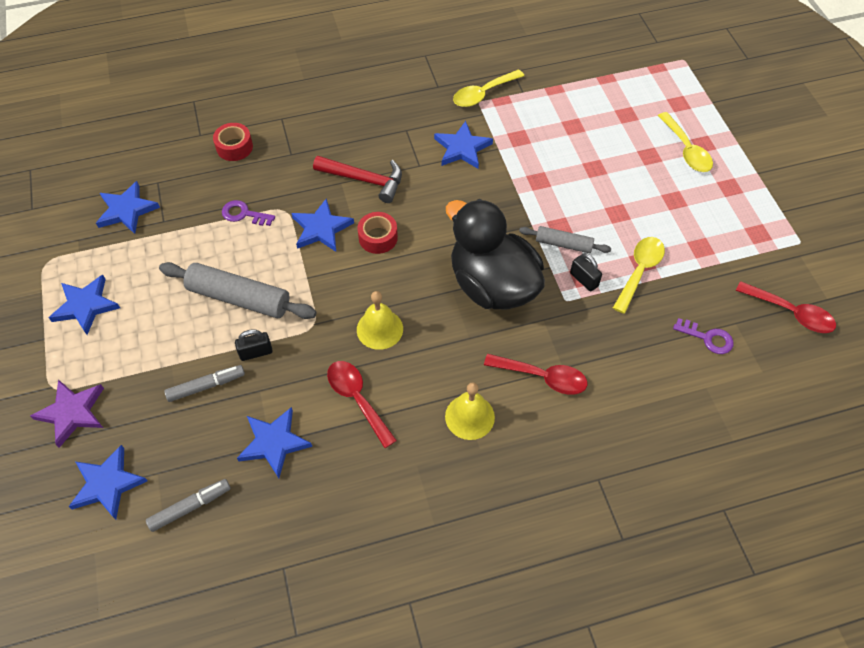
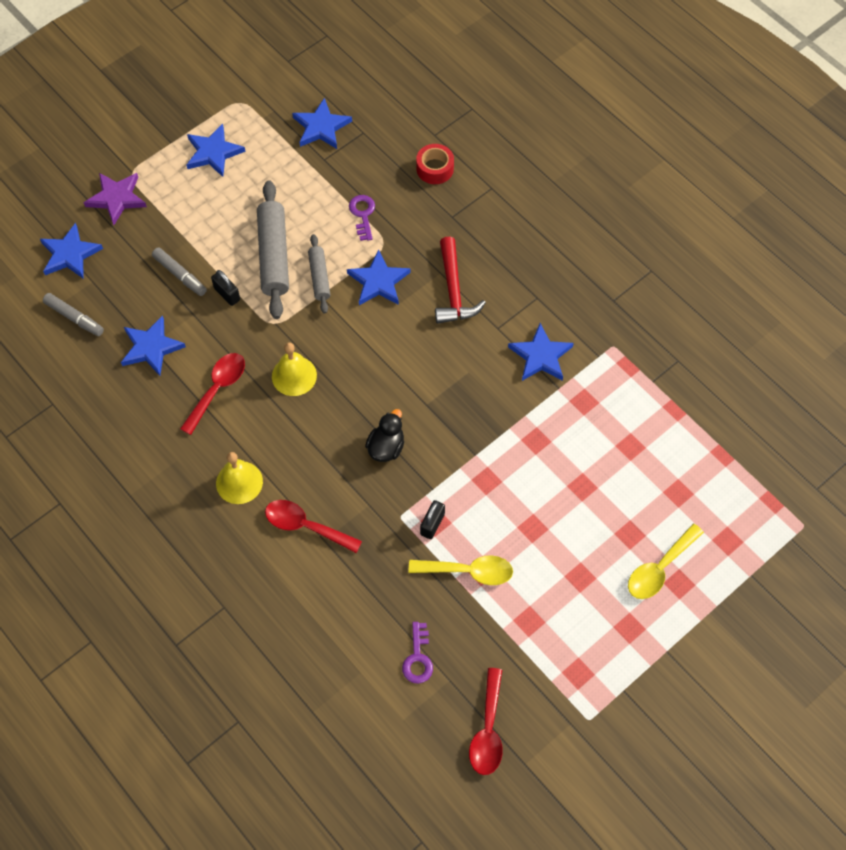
camera: 65 degrees right, 5 degrees up
(378, 237) = (392, 331): red tape -> none
(483, 94) = (627, 345): yellow spoon -> none
(492, 285) = (386, 447): black duck -> black duck, size x0.44
(542, 377) = (306, 526): red spoon -> red spoon turned 120 degrees clockwise
(563, 244) = (466, 491): grey rolling pin -> grey rolling pin (319, 277)

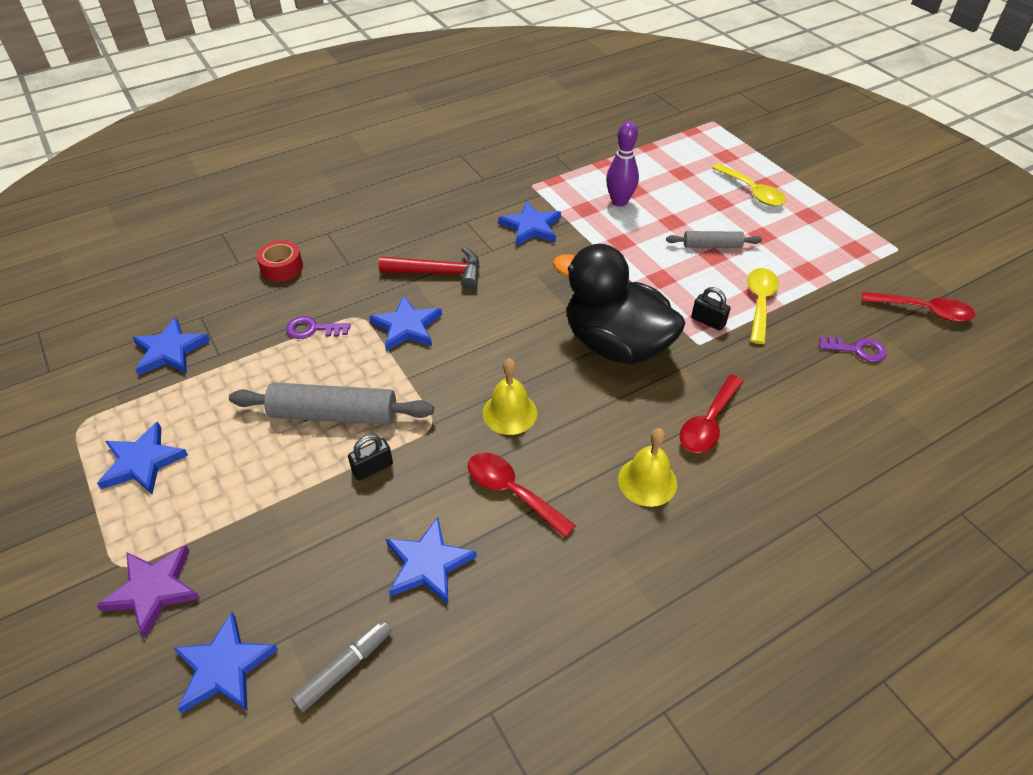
camera: 80 degrees left, 15 degrees down
(180, 275) = (322, 518): grey marker -> none
(319, 277) = (382, 375): grey rolling pin -> grey rolling pin (712, 245)
(386, 447) = (615, 345): black duck -> black duck, size x2.28
(605, 433) = (619, 202): none -> purple bowling pin

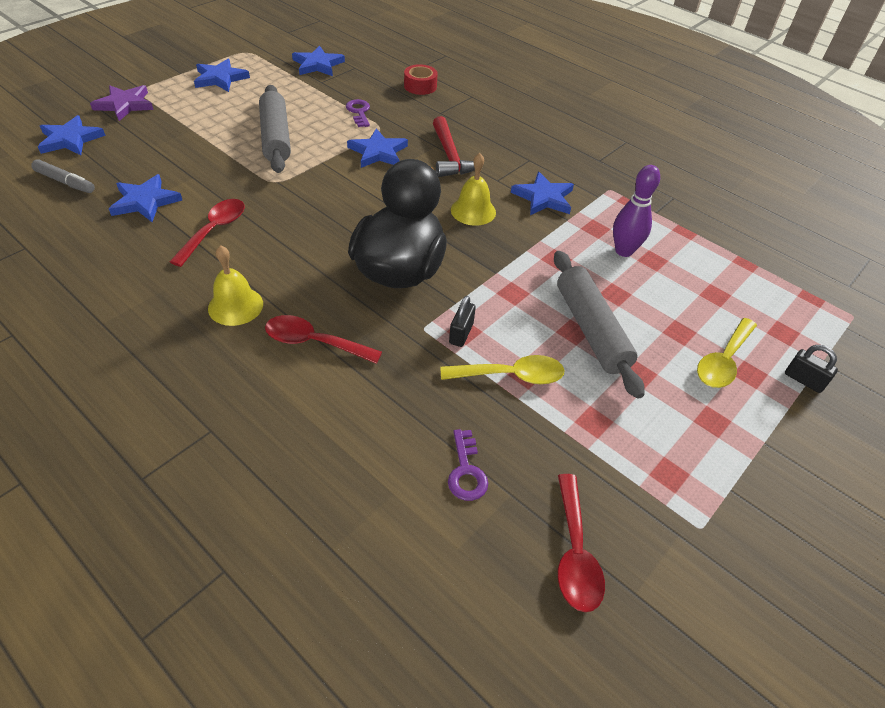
camera: 70 degrees right, 0 degrees up
(372, 468) = (228, 163): black padlock -> black padlock (804, 380)
(509, 413) = (297, 218): yellow bell -> yellow bell (473, 211)
(712, 245) = (591, 329): grey rolling pin -> grey rolling pin, size x1.76

